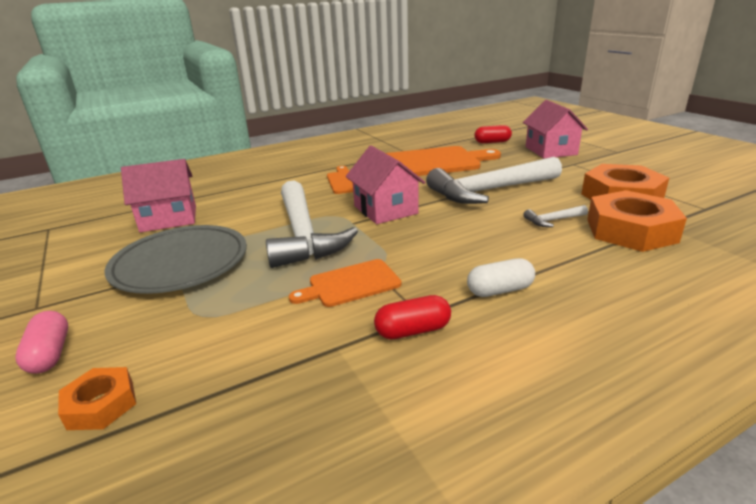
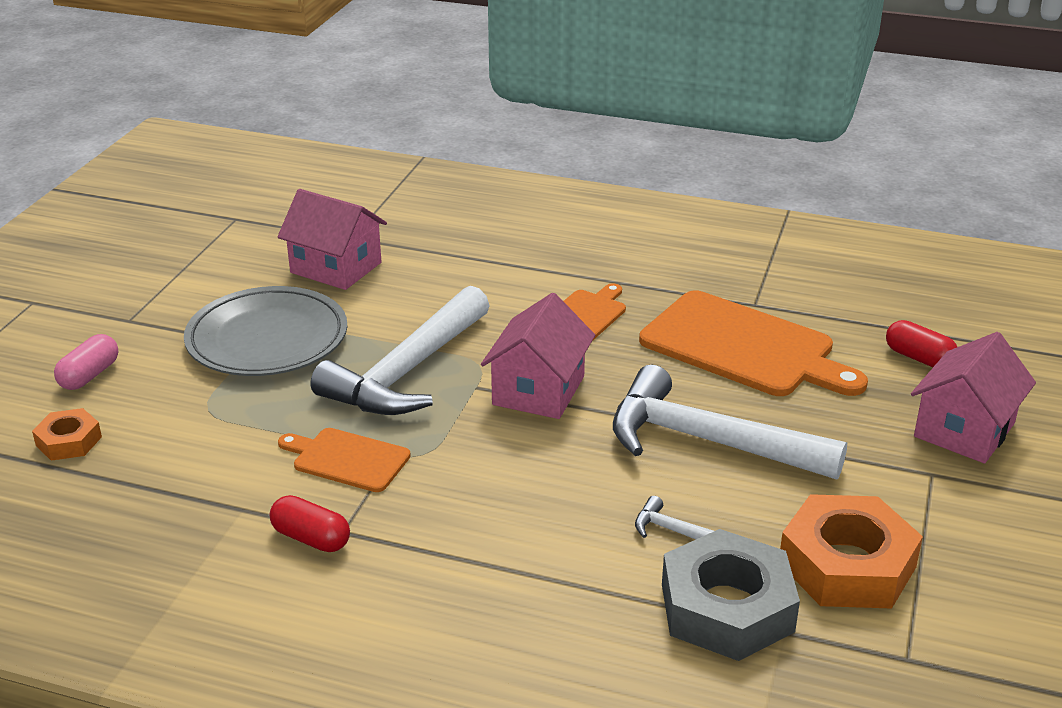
camera: 45 degrees right, 5 degrees up
(500, 290) = (444, 560): white capsule -> none
(631, 230) = (727, 608): orange nut -> grey nut

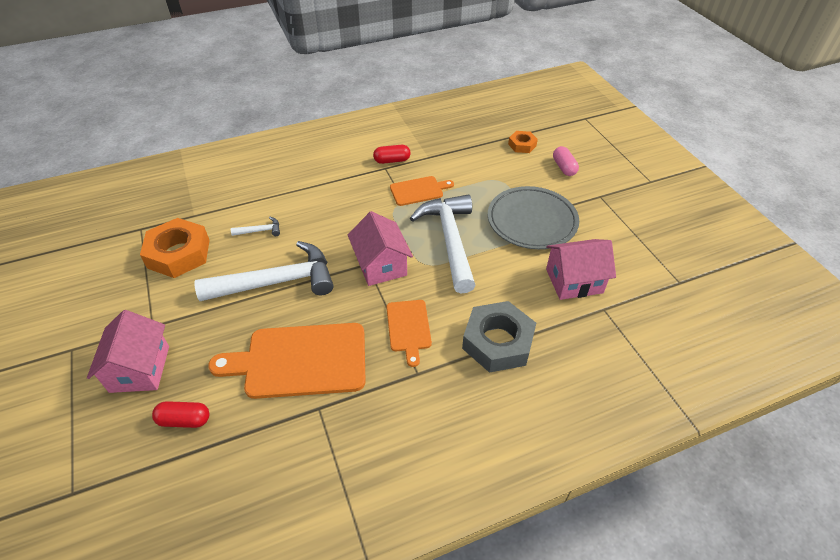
camera: 140 degrees right, 15 degrees up
(727, 608) = (220, 212): grey nut -> grey nut (497, 342)

